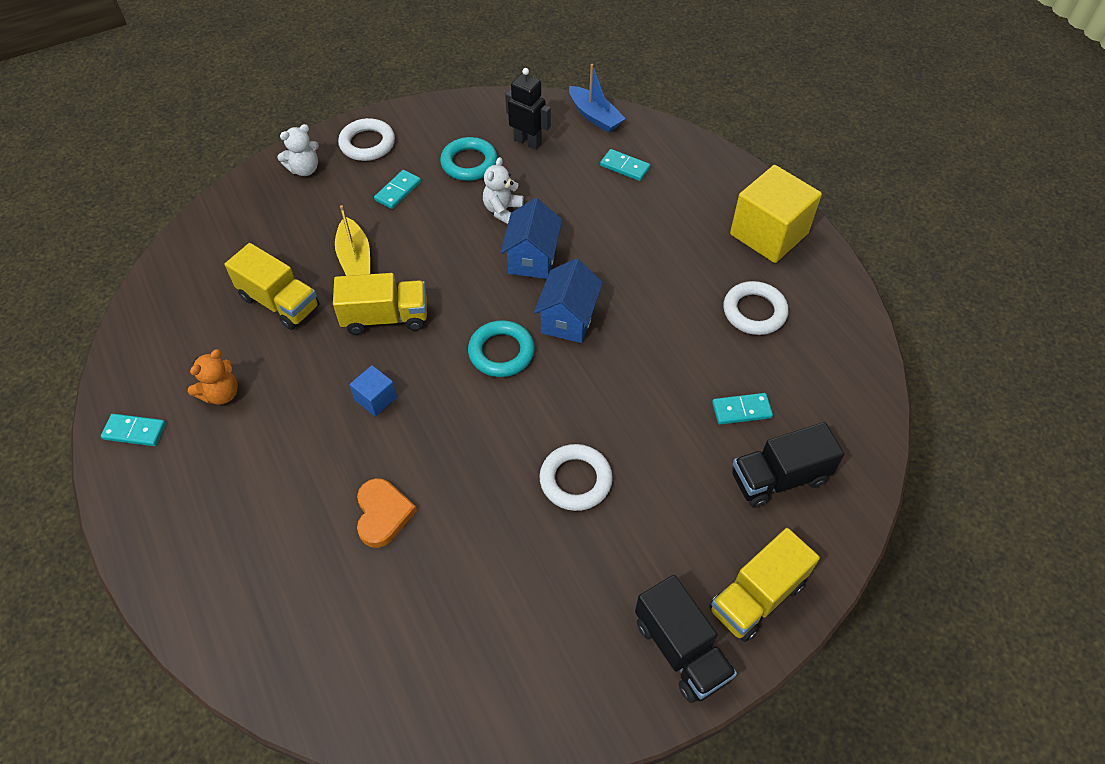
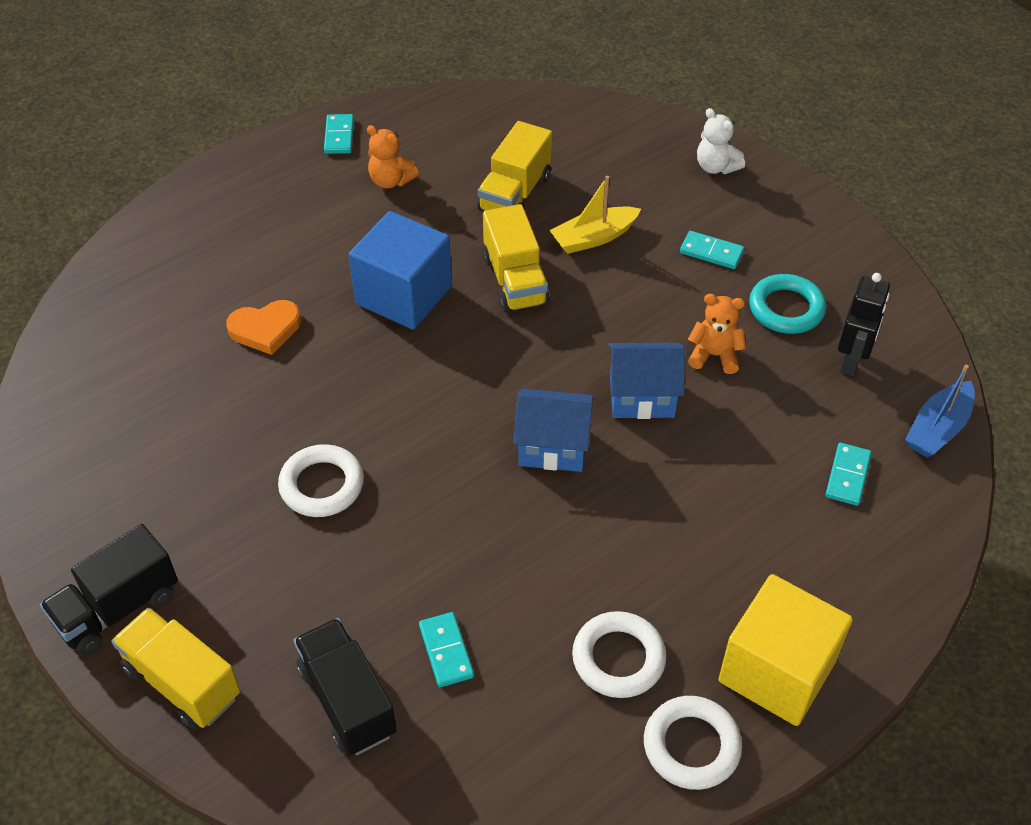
camera: 80 degrees right, 5 degrees down
(367, 144) = (780, 209): white ring -> white ring (691, 746)
(376, 399) = (404, 295): blue cube -> blue cube, size x2.13
(501, 352) = (488, 390): turquoise ring -> none
(502, 210) = (714, 355): white teddy bear -> orange teddy bear

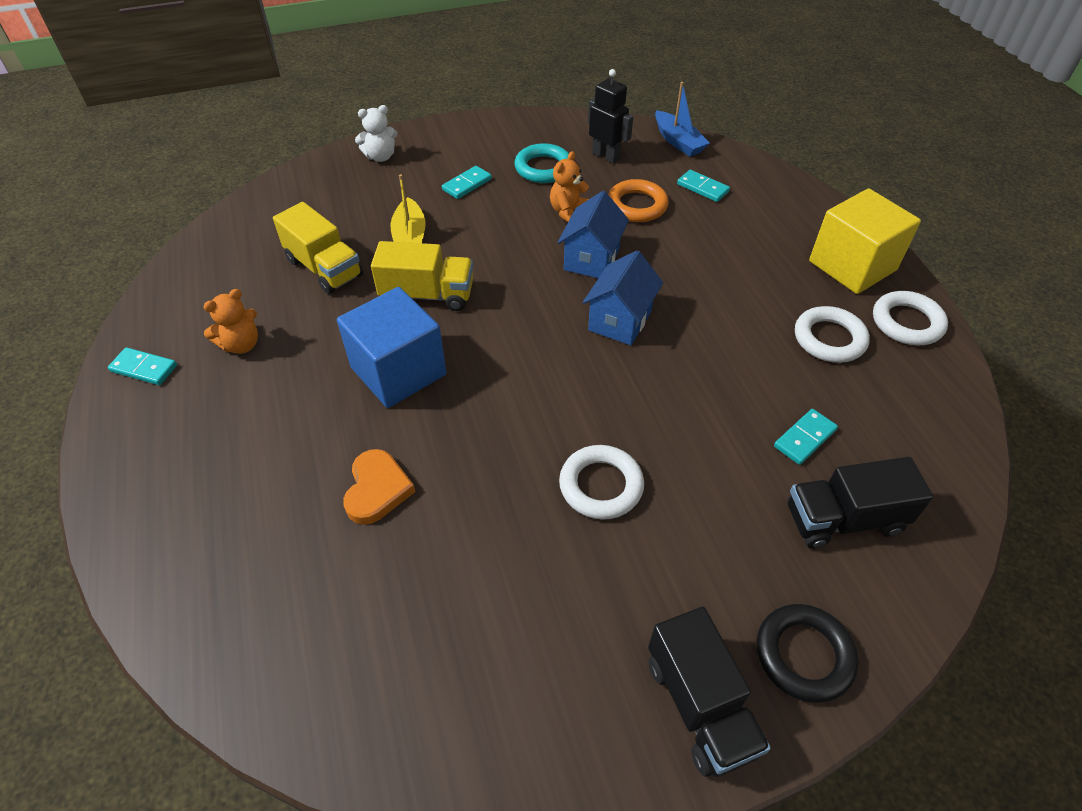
camera: 70 degrees left, 0 degrees up
(182, 682) = (803, 655): yellow truck -> black ring
(446, 651) = (805, 438): turquoise domino -> turquoise domino turned 45 degrees counterclockwise
(767, 416) = (637, 205): none -> orange ring

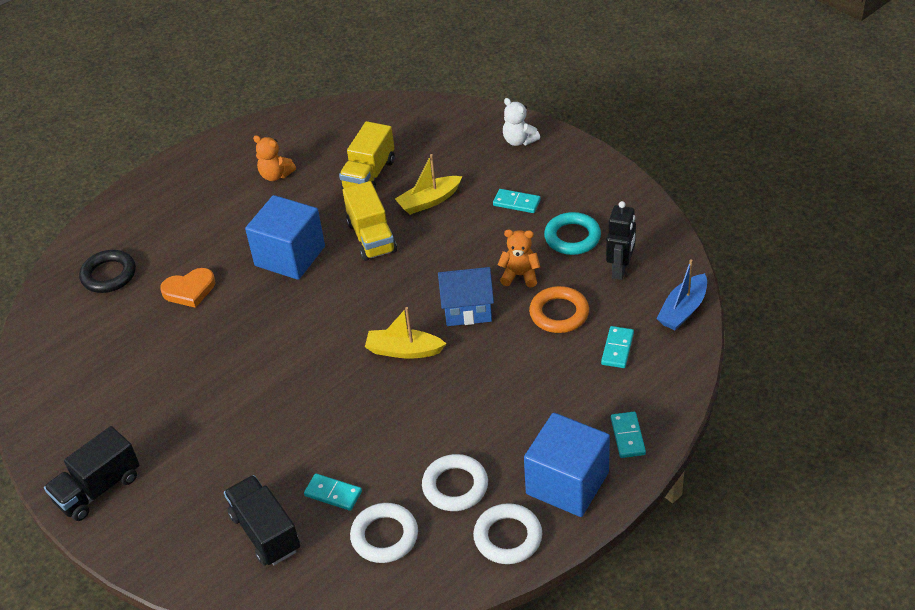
camera: 70 degrees right, 5 degrees down
(144, 368) = (235, 146): turquoise domino -> turquoise domino (628, 436)
(601, 486) = (238, 393): white ring -> white ring (384, 536)
(620, 320) = (404, 350): blue house -> yellow boat
(803, 655) = (148, 532): black ring -> black ring (109, 275)
(852, 266) = (567, 483): yellow cube -> blue cube

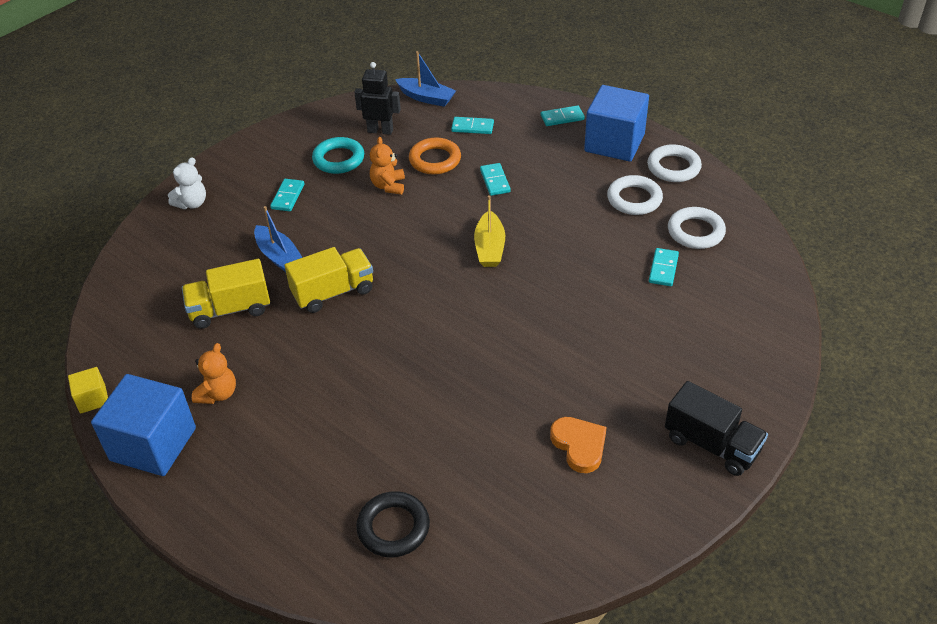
camera: 100 degrees left, 0 degrees up
(189, 290) = (417, 434): orange heart -> orange heart (579, 445)
(265, 532) = (718, 305): black truck -> none
(290, 256) = (361, 354): blue cube -> blue cube (153, 444)
(294, 111) = (92, 399): none -> yellow cube
(369, 175) = (230, 309): yellow truck -> yellow truck turned 150 degrees clockwise
(429, 201) = (279, 257): yellow boat -> blue boat
(467, 310) = (434, 213): blue house -> none
(512, 362) = (495, 181): none -> turquoise domino

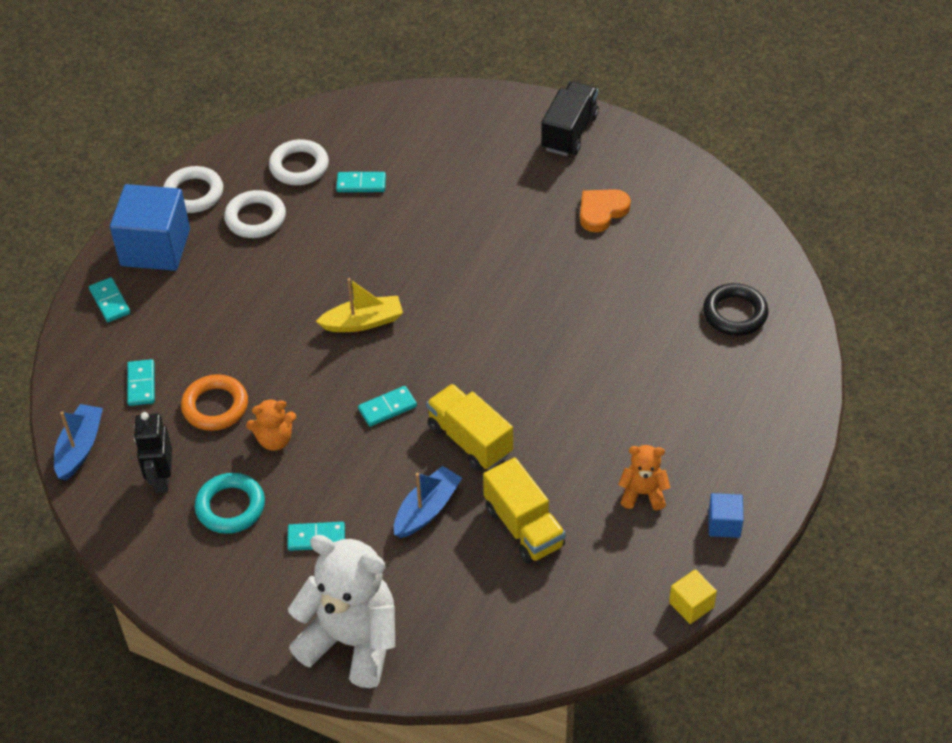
camera: 105 degrees left, 5 degrees up
(153, 444) = (724, 524): blue cube -> blue cube, size x0.47
(192, 203) = (352, 641): white teddy bear -> white teddy bear, size x2.09
(495, 181) = (246, 341): turquoise domino -> turquoise domino (387, 408)

